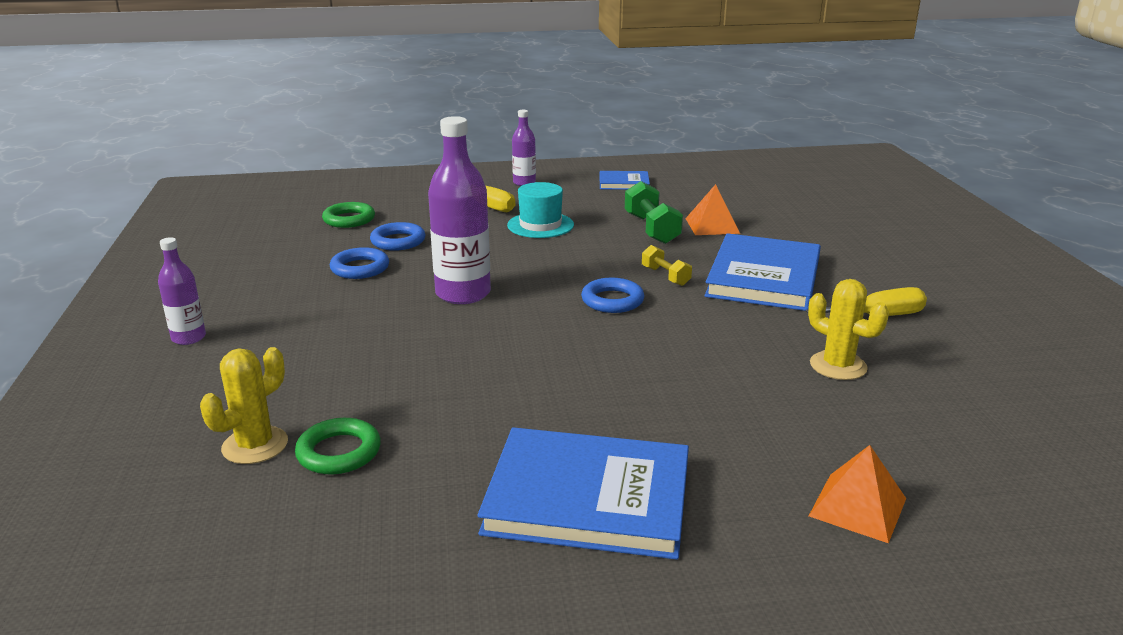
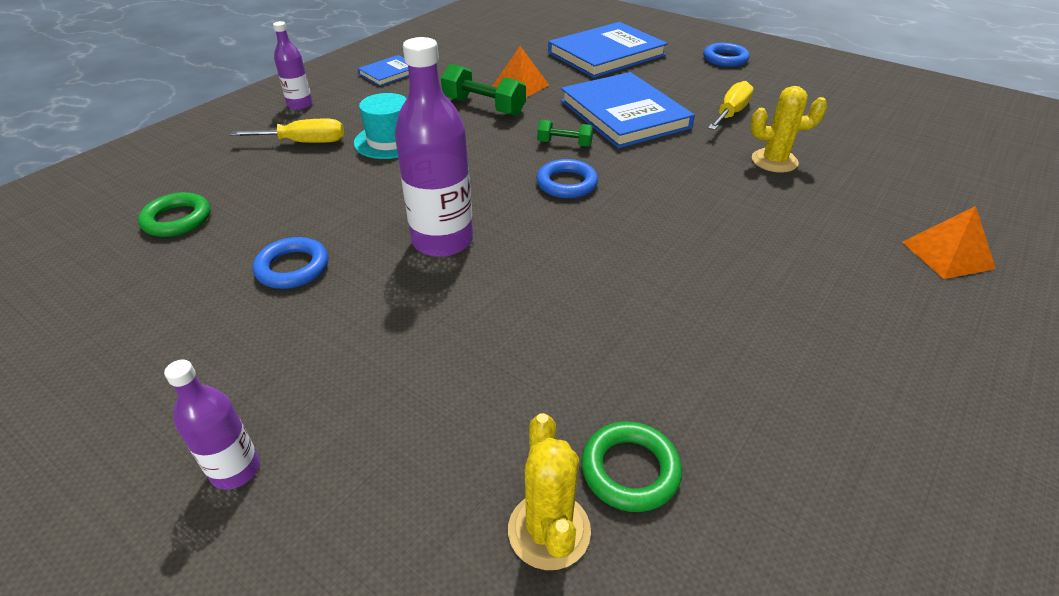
camera: 45 degrees left, 15 degrees up
(398, 241) = (280, 218): blue ring -> blue ring (725, 59)
(588, 498) = (843, 360): blue book -> blue book (606, 54)
(665, 276) = (564, 144): yellow dumbbell -> green dumbbell

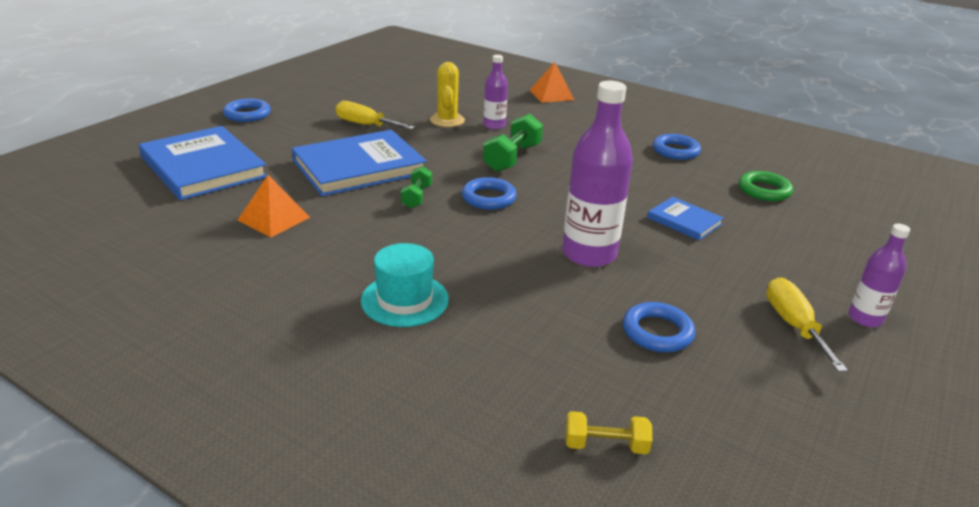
camera: 95 degrees left, 10 degrees down
(177, 219) = (605, 445): green ring -> yellow dumbbell
(300, 105) = (280, 398): purple bottle -> purple bottle (494, 125)
(304, 142) = (405, 370): yellow screwdriver -> yellow screwdriver (793, 325)
(389, 73) = (188, 321): blue book -> blue book (684, 221)
(484, 107) = (325, 240): green dumbbell -> green dumbbell (512, 158)
(549, 530) = (815, 212): yellow cactus -> none
(768, 375) = (675, 151): none -> blue ring

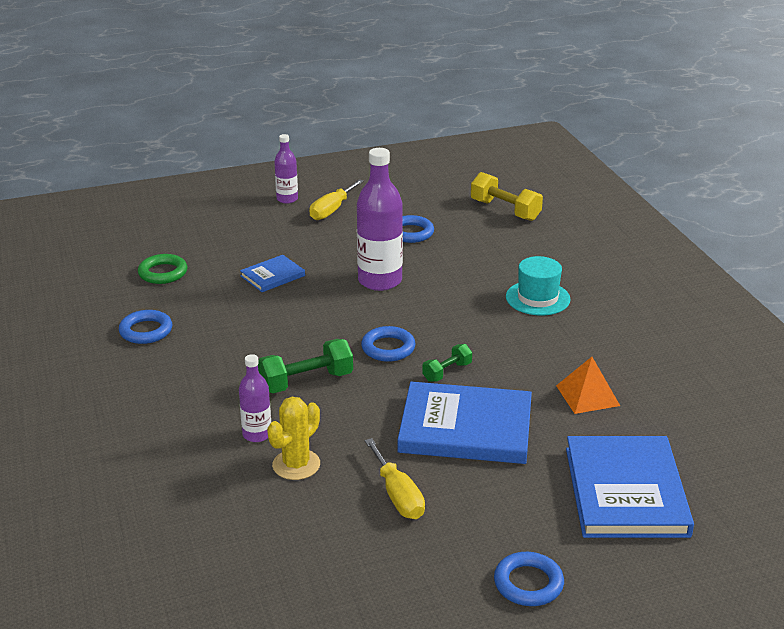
camera: 140 degrees left, 0 degrees up
(551, 95) = (106, 462): orange pyramid -> none
(605, 445) = (505, 210): yellow dumbbell -> yellow dumbbell, size x1.69
(684, 221) = (272, 276): blue book -> blue book turned 60 degrees clockwise

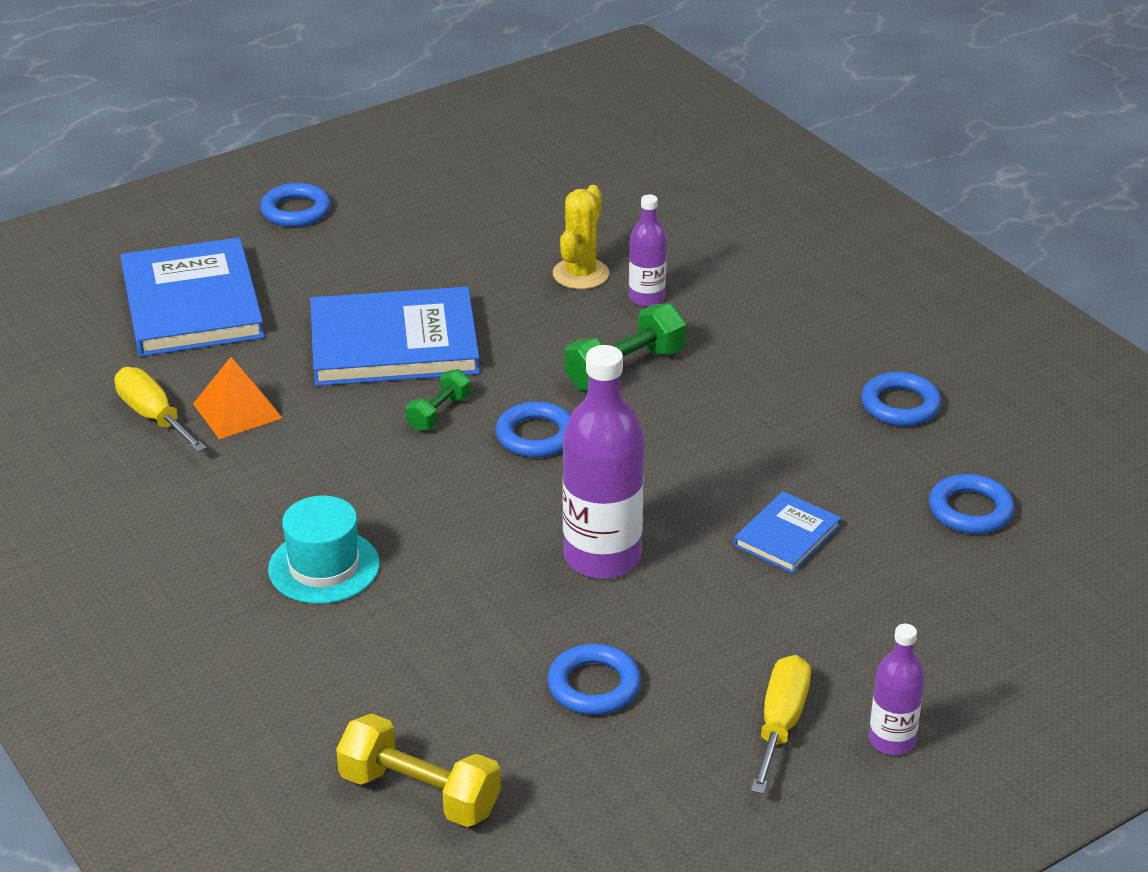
camera: 165 degrees right, 5 degrees up
(163, 273) = (970, 510): green ring -> blue ring
(398, 495) = (451, 262): yellow screwdriver -> yellow screwdriver (153, 416)

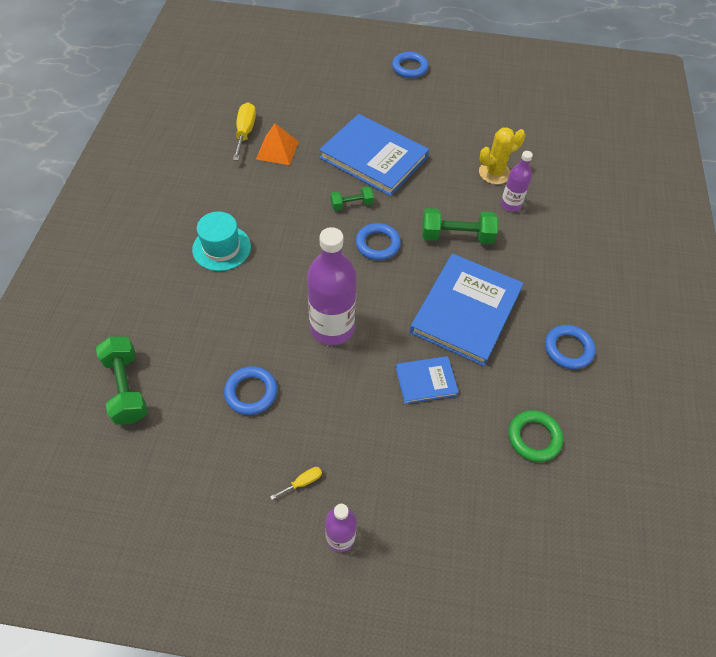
camera: 40 degrees right, 20 degrees up
(192, 304) = (319, 88): blue book -> blue book (466, 311)
(420, 793) = (126, 388): yellow dumbbell -> green dumbbell
(780, 724) = (302, 482): yellow screwdriver -> yellow screwdriver, size x0.50
(970, 510) = (534, 437): blue ring -> green ring

